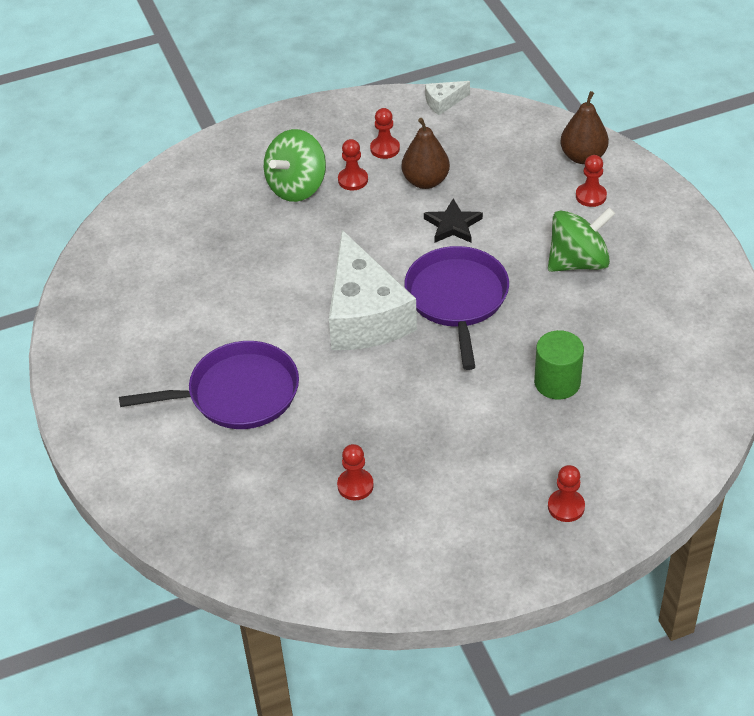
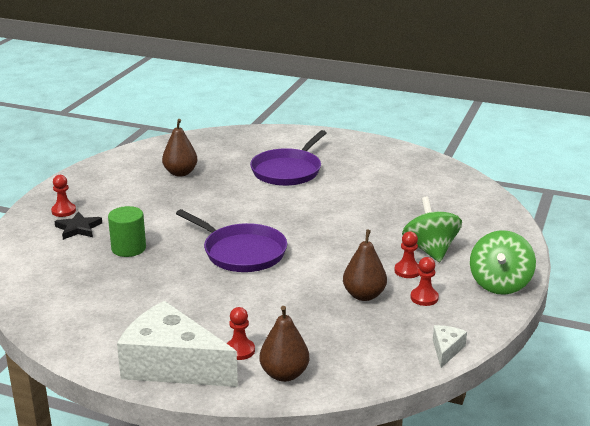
camera: 130 degrees right, 20 degrees down
(355, 485) = (180, 173): red pawn -> brown pear
(365, 315) = (280, 221): white cheese -> white cheese (172, 365)
(453, 225) = (304, 283): black star -> black star (78, 228)
(578, 262) = (193, 307): green spinning top -> green spinning top (499, 284)

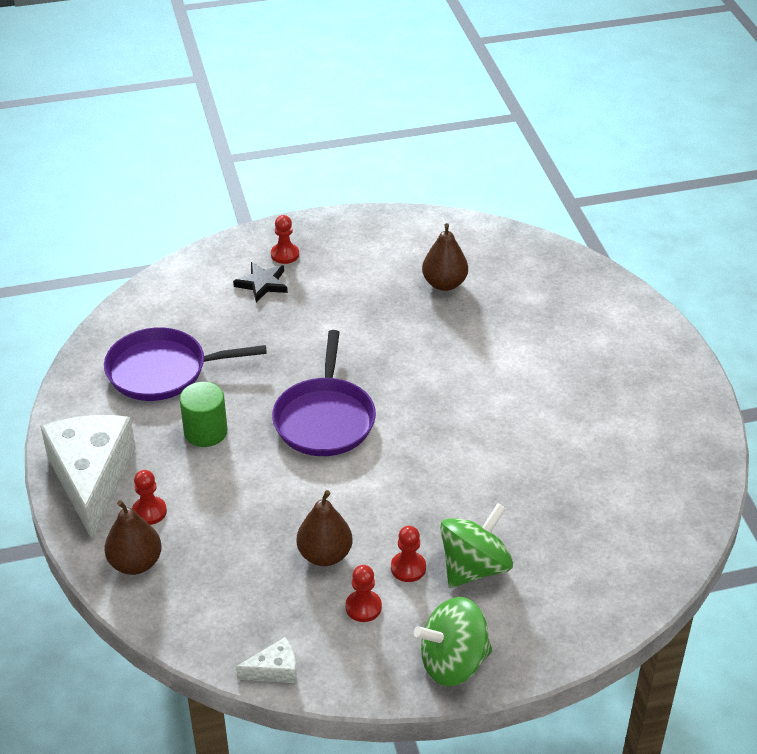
camera: 55 degrees right, 15 degrees up
(128, 248) = (258, 338): green cylinder -> green cylinder (205, 432)
(288, 171) = (540, 360): purple pan -> purple pan (163, 370)

